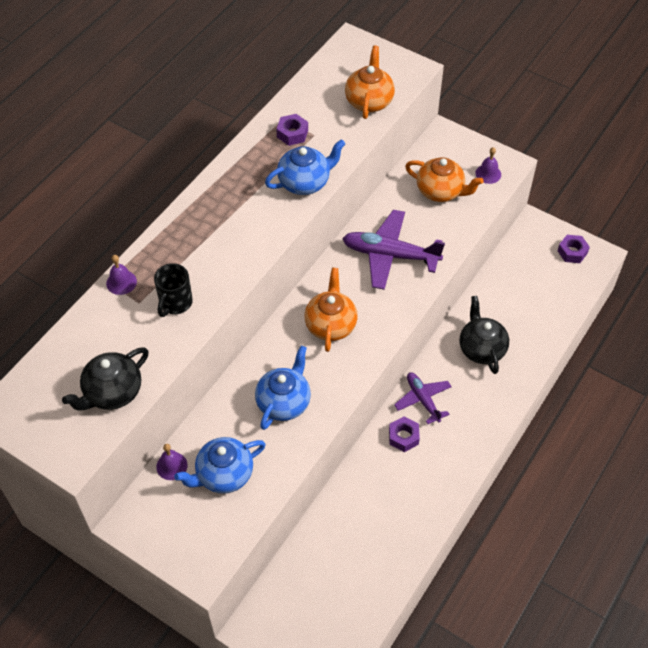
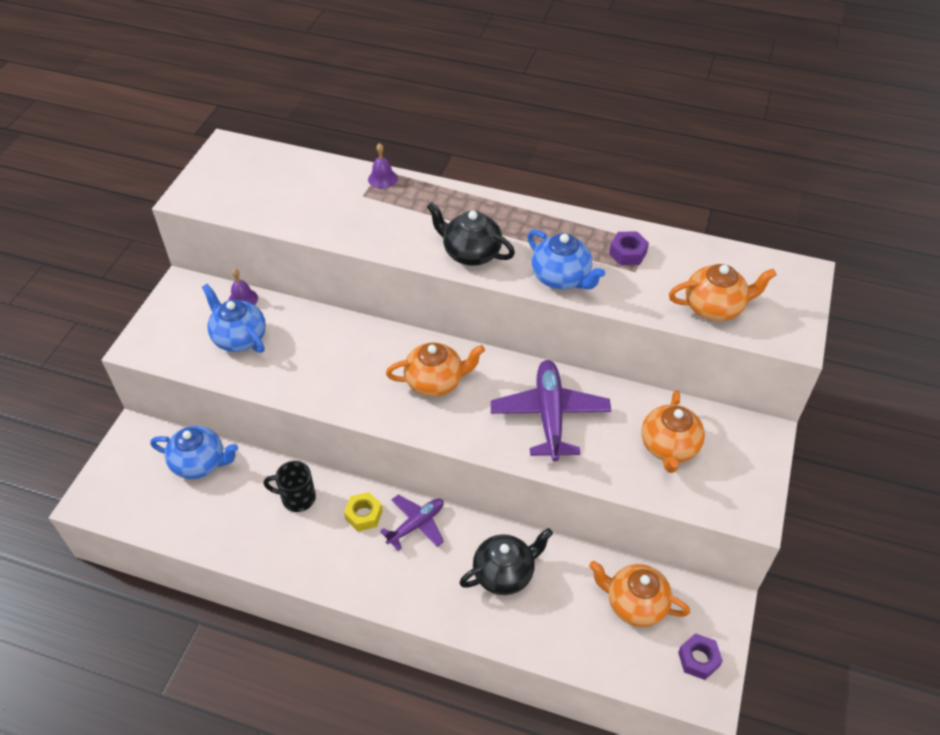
camera: 75 degrees right, 5 degrees down
(112, 392) = (258, 203): black teapot -> black teapot (470, 253)
(175, 303) = (369, 219): black mug -> black mug (297, 498)
(284, 402) = (329, 364): blue teapot -> blue teapot (200, 463)
(403, 437) = (364, 515): purple nut -> yellow nut
(488, 174) = (723, 493): purple bell -> none
(523, 275) = (634, 603): none -> orange teapot

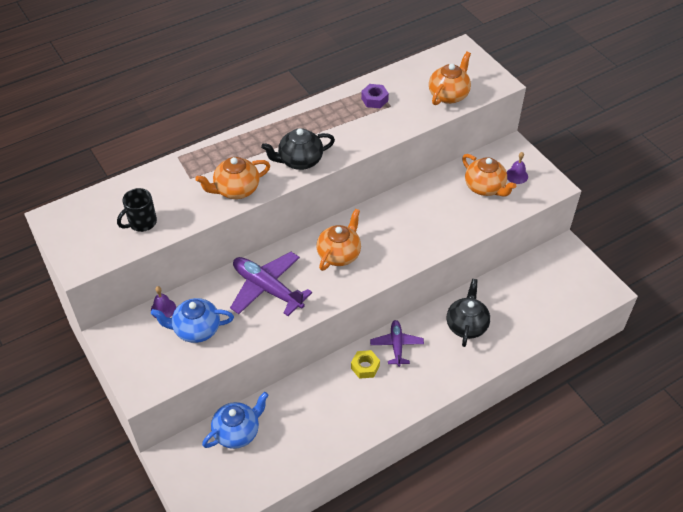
camera: 50 degrees left, 0 degrees up
(297, 498) = (319, 394): black mug -> black mug (141, 223)
(382, 178) = (186, 160): purple bell -> purple bell (516, 175)
(549, 415) = (416, 220): purple plane -> purple plane (267, 288)
(562, 278) = (363, 136): blue teapot -> none
(634, 603) = (535, 282): orange teapot -> orange teapot (236, 190)
(698, 659) = (587, 280): purple nut -> none

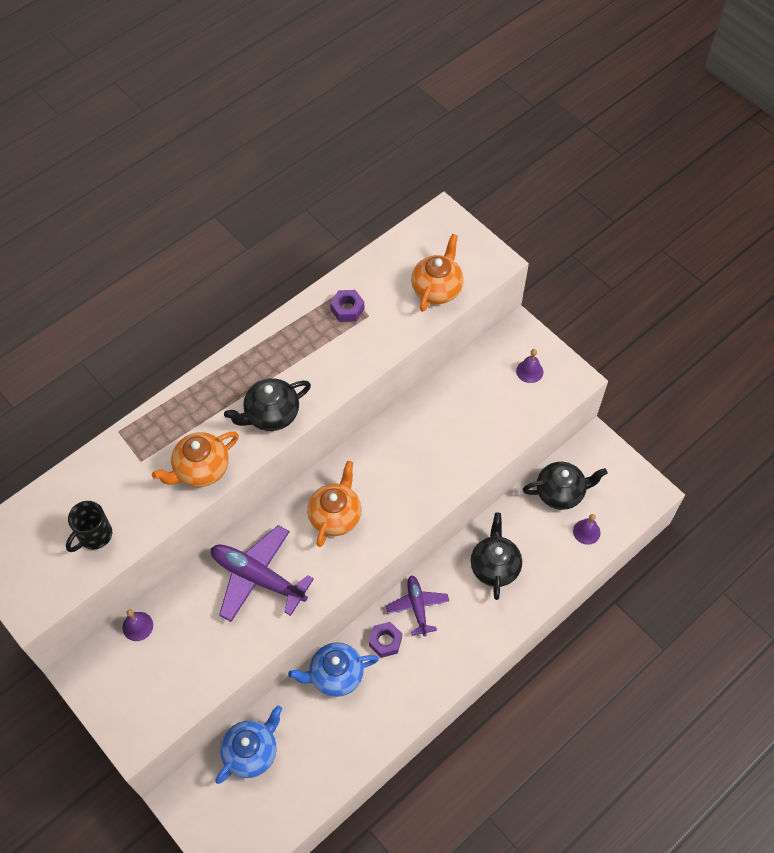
camera: 10 degrees left, 10 degrees up
(196, 330) = (183, 648): blue teapot -> blue teapot (335, 675)
(365, 367) = (385, 641): yellow nut -> purple nut
(485, 188) = (494, 394): orange teapot -> none
(531, 279) = (561, 492): none -> black teapot
(549, 311) = (586, 532): none -> purple bell

